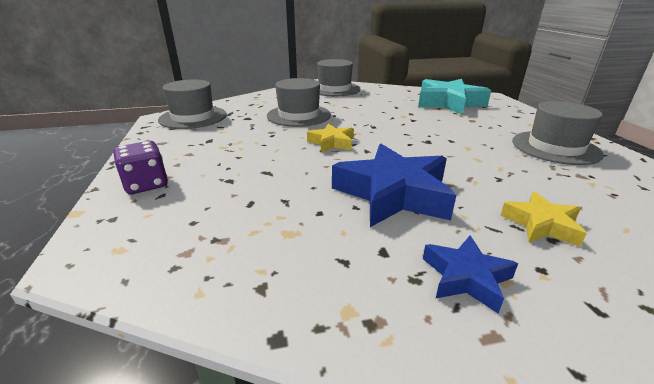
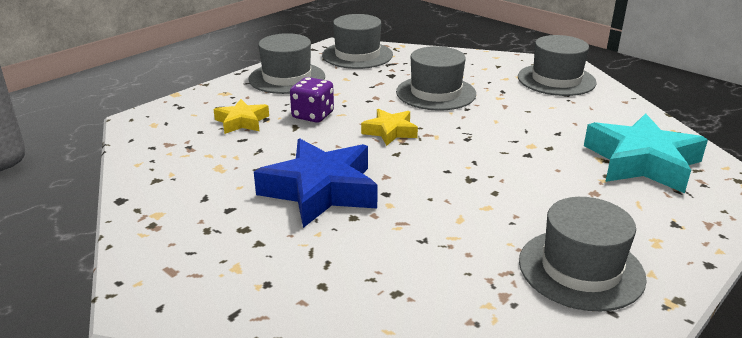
camera: 55 degrees right, 0 degrees up
(146, 184) = (227, 95): purple dice -> purple dice (313, 115)
(172, 150) = (287, 78): none -> grey hat
(466, 277) = (225, 250): blue star -> none
(541, 225) = (343, 276): yellow star -> yellow star (242, 122)

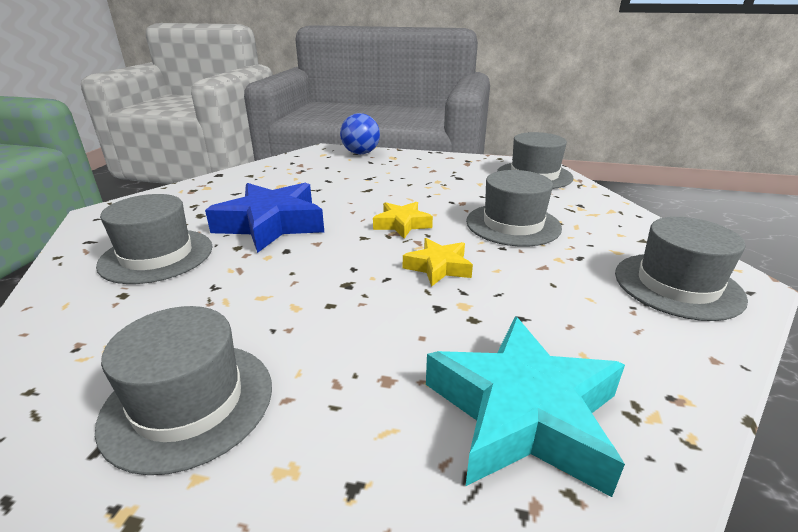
camera: 60 degrees right, 0 degrees up
(186, 104) = (360, 153): none -> blue ball
(242, 122) = (354, 173): yellow star -> yellow star (438, 267)
(287, 78) = (446, 166): grey hat -> grey hat (157, 255)
(313, 115) = (394, 190): purple dice -> none

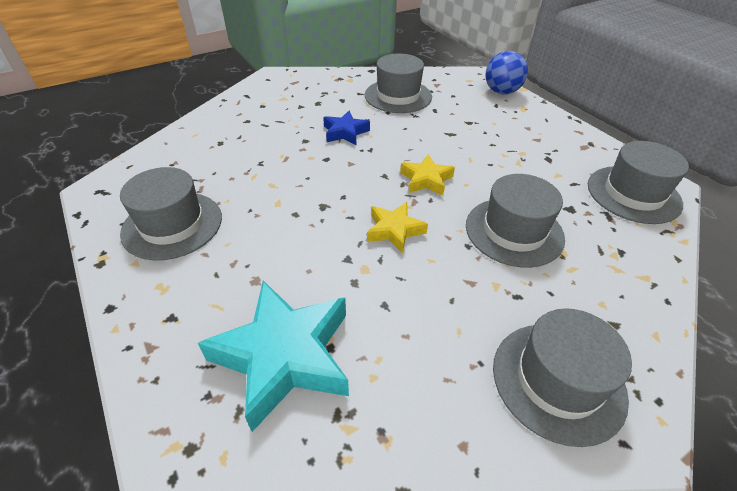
camera: 45 degrees right, 15 degrees up
(157, 255) = (262, 124): grey hat -> grey hat (398, 96)
(271, 224) = (345, 132): blue star -> blue star, size x0.53

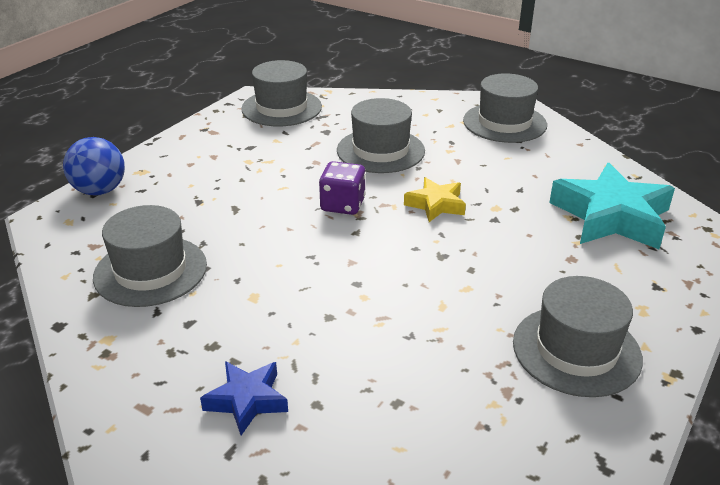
camera: 115 degrees left, 10 degrees down
(345, 132) = (285, 287): blue star -> blue star (247, 400)
(426, 180) = (342, 205): yellow star -> purple dice

